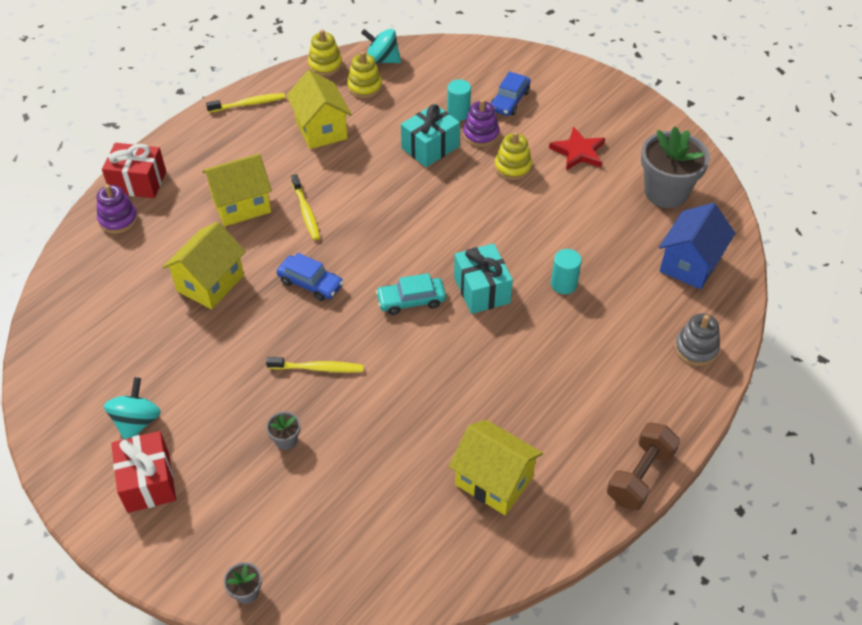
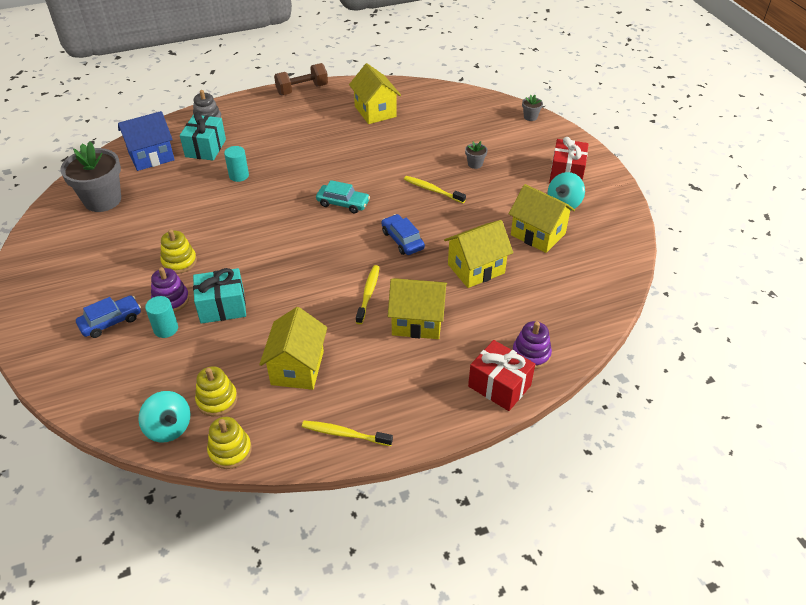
camera: 150 degrees left, 5 degrees down
(156, 358) = (538, 234): none -> yellow house
(481, 290) = (292, 192): turquoise gift -> turquoise gift (205, 148)
(578, 152) = (118, 252): red star -> none

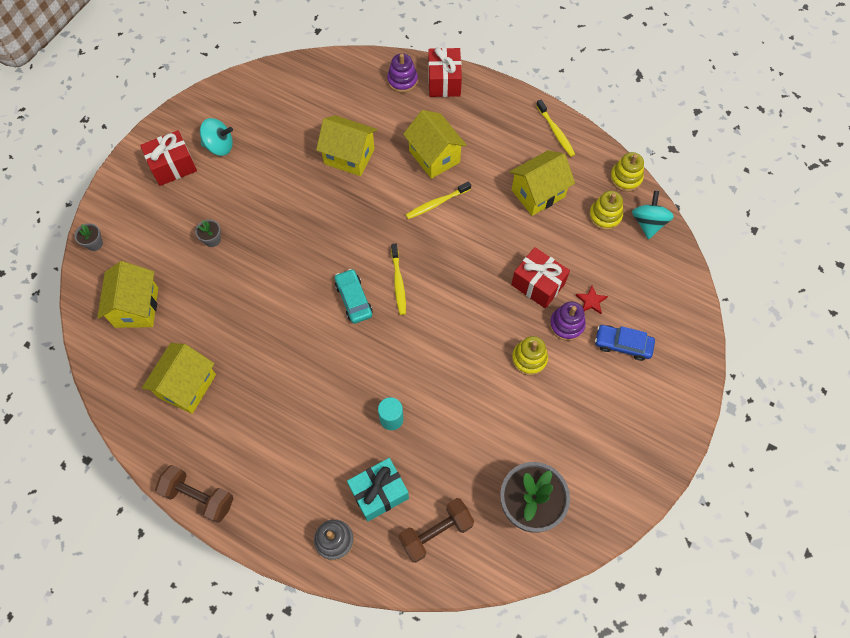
camera: 130 degrees left, 20 degrees up
(151, 157) = (436, 532): blue house -> brown dumbbell
(166, 329) = (591, 301): turquoise cylinder -> red star
(222, 307) = (538, 284): turquoise gift -> red gift
(402, 240) = (360, 223): blue car -> none
(432, 190) = (278, 246): yellow toothbrush -> yellow toothbrush (398, 282)
(538, 234) = (274, 142): yellow house -> yellow house (137, 307)

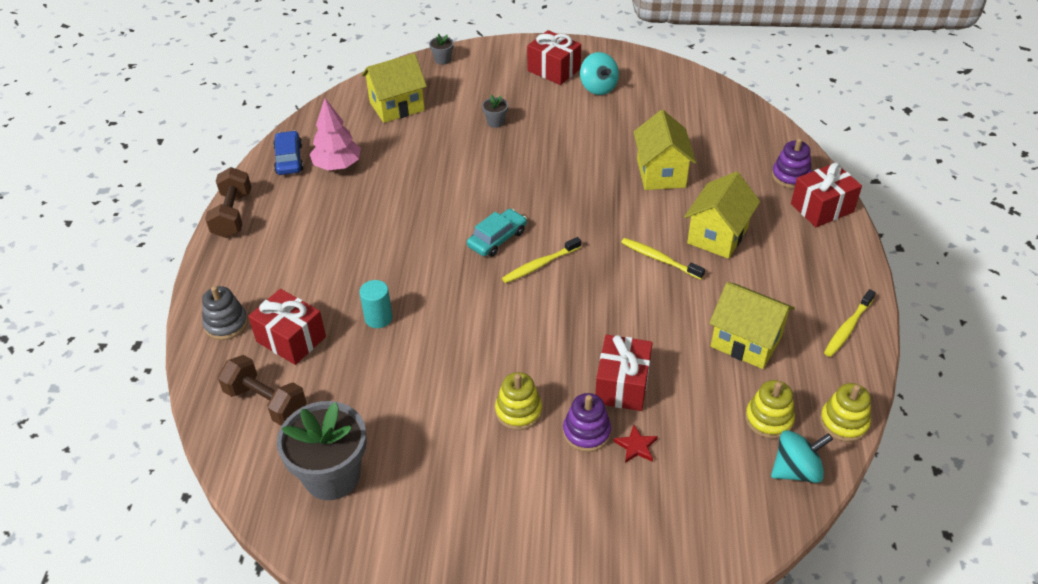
camera: 65 degrees right, 20 degrees down
(187, 386) = (337, 165): yellow house -> pink tree
(379, 493) = (291, 339): turquoise gift -> red gift
(622, 344) = (597, 501): blue car -> blue car (289, 159)

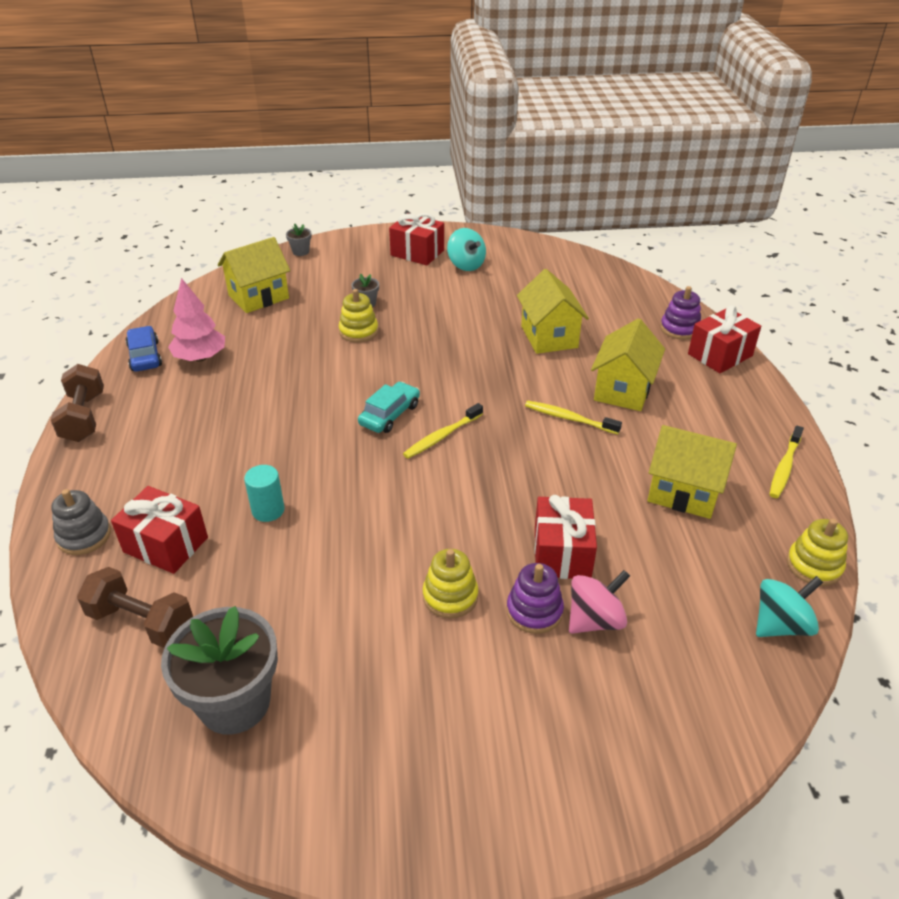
camera: 10 degrees left, 5 degrees down
(636, 446) = (595, 620): red star -> pink spinning top
(768, 419) = (733, 572): yellow stacking toy -> yellow stacking toy (358, 331)

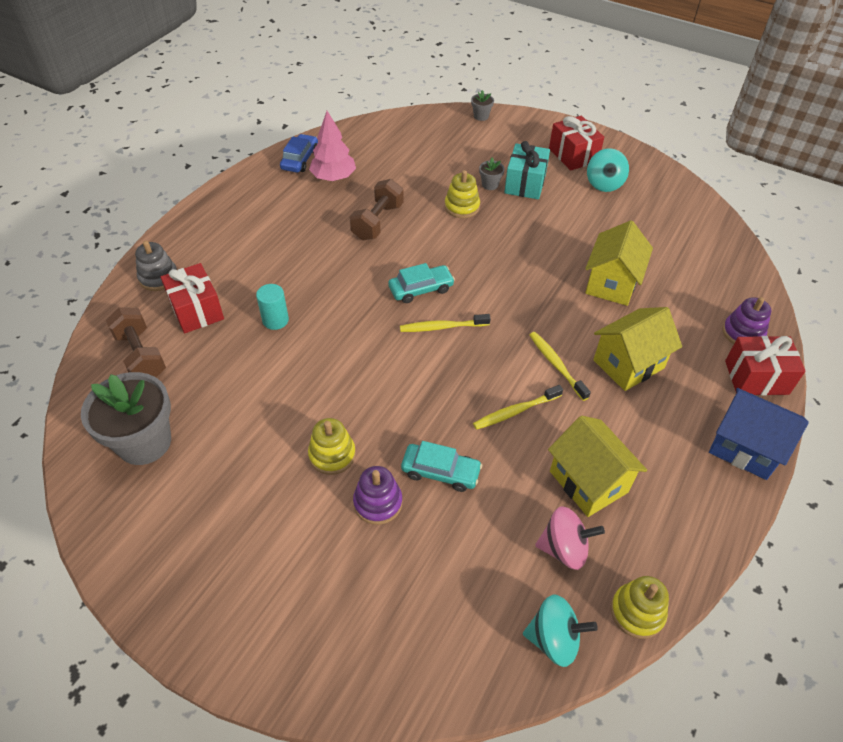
camera: 35 degrees right, 10 degrees up
(84, 417) = (226, 190): brown dumbbell -> brown dumbbell (377, 222)
(258, 297) = (415, 144): yellow house -> none
(398, 290) = (525, 183): none -> turquoise gift
(562, 553) = (440, 472): red gift -> turquoise car
(595, 620) = (413, 538): pink spinning top -> pink spinning top (564, 548)
(762, 407) = (744, 448): none -> blue house
(784, 467) = (705, 513): yellow toothbrush -> yellow toothbrush (515, 411)

